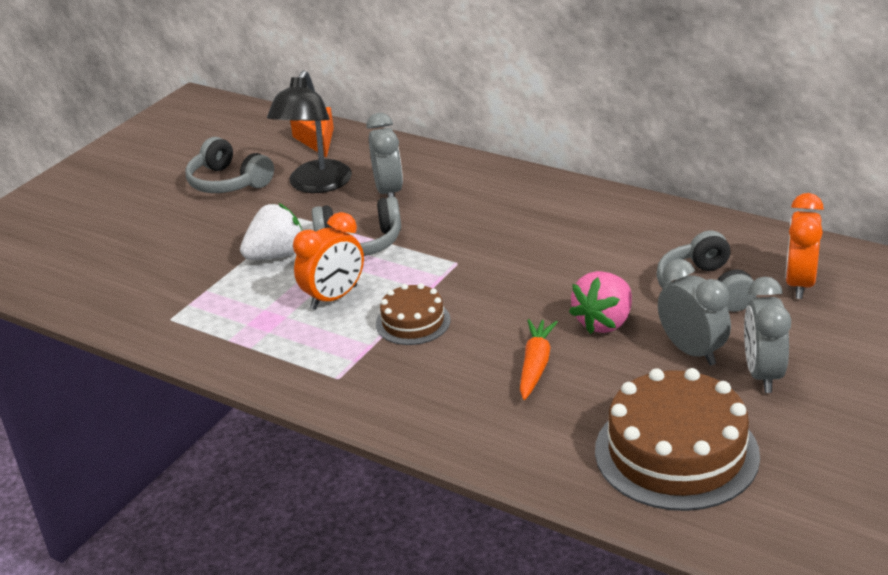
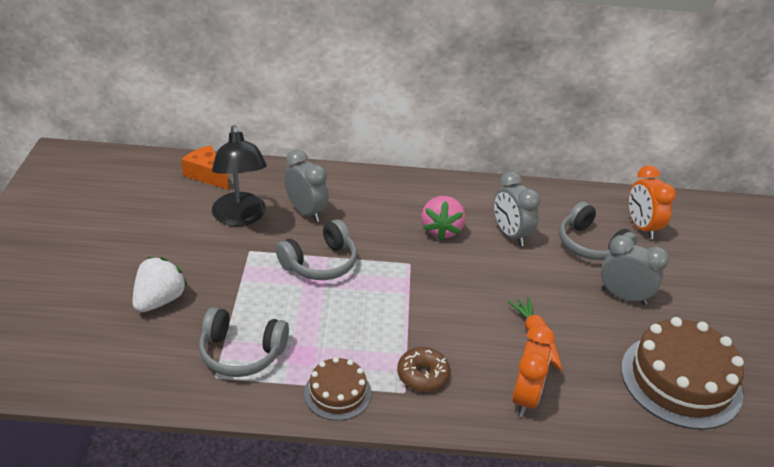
camera: 35 degrees left, 5 degrees up
(228, 182) = (160, 229): grey headphones -> grey headphones (241, 353)
(276, 255) = (260, 290): white strawberry -> white strawberry (159, 300)
(334, 298) = (341, 318): orange clock -> orange clock (525, 397)
(371, 368) = (422, 375): none -> brown donut
(413, 322) = (420, 324): brown cake -> brown cake (337, 393)
(604, 322) = (551, 288): pink strawberry -> pink strawberry (441, 230)
(762, 374) = (678, 302): grey clock -> grey clock (510, 234)

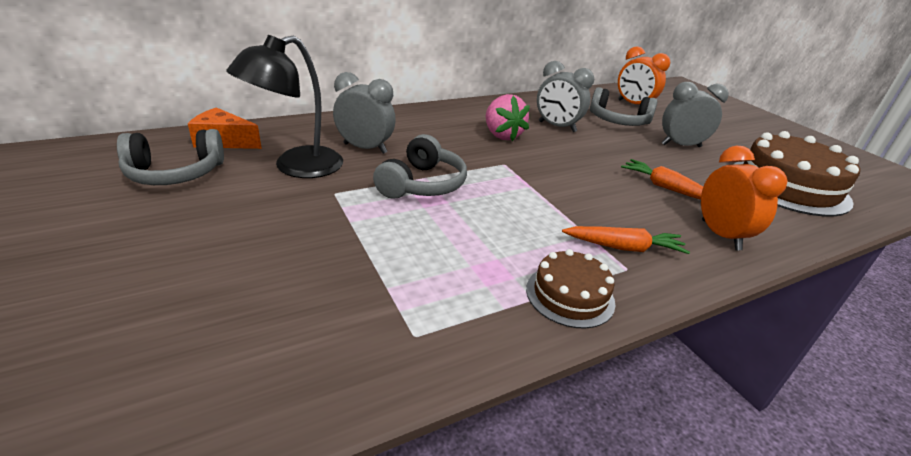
camera: 30 degrees left, 5 degrees down
(159, 300) = (259, 273): white strawberry -> none
(240, 217) = (296, 167): black lamp -> black lamp turned 90 degrees clockwise
(241, 353) = (421, 295): grey headphones -> grey headphones (175, 173)
(422, 375) = (624, 247): brown donut -> orange carrot

